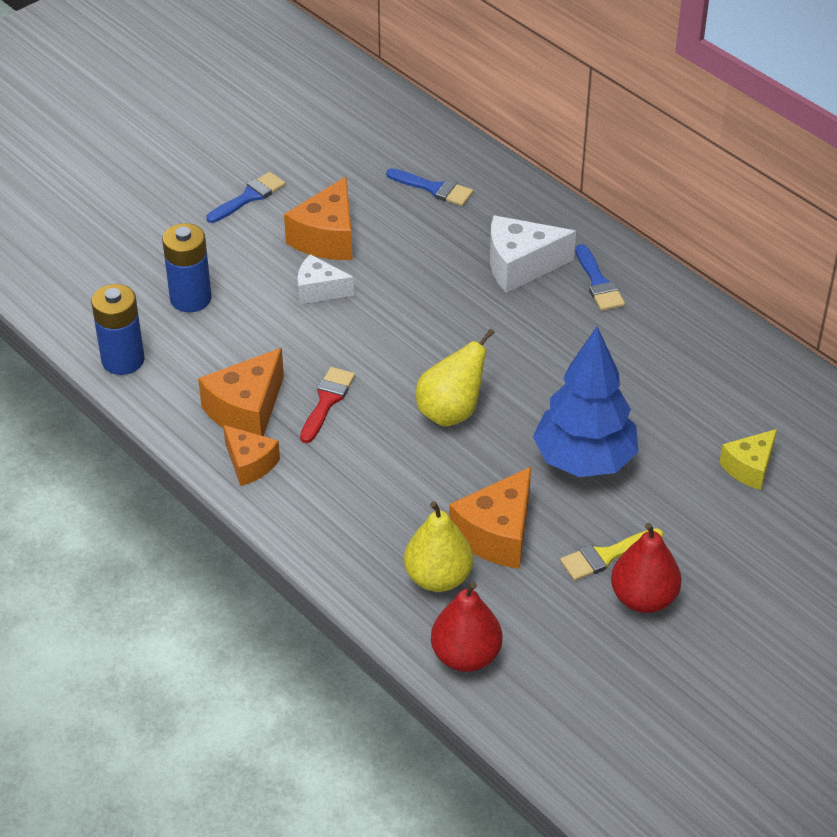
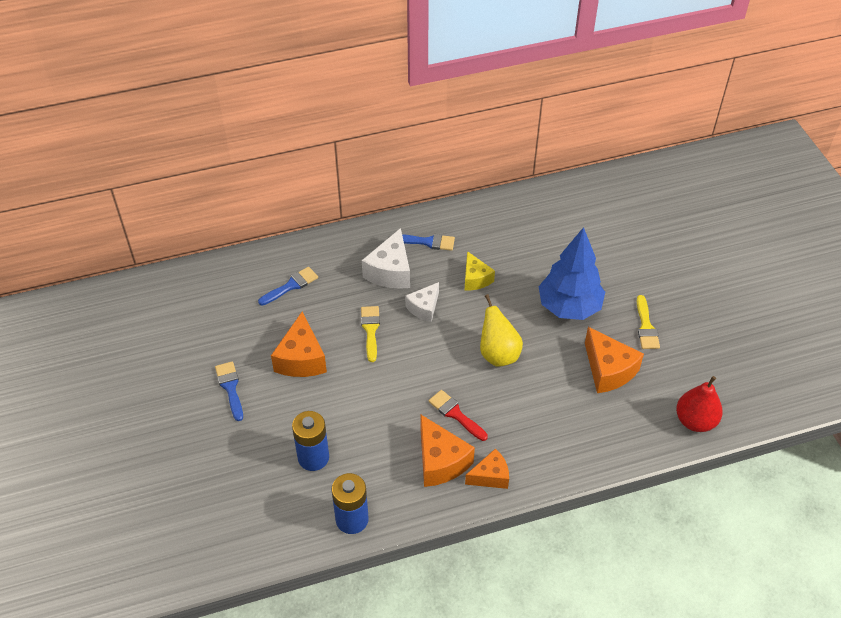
camera: 65 degrees left, 5 degrees up
(319, 290) = (350, 381): white cheese -> white cheese (424, 308)
(327, 238) = (301, 359): orange cheese -> orange cheese turned 45 degrees clockwise
(411, 281) = (370, 330): none -> yellow brush
(438, 577) = (630, 411): yellow pear -> none
(643, 598) = (683, 323): red pear -> none
(749, 468) = (608, 239): yellow cheese -> yellow cheese (475, 279)

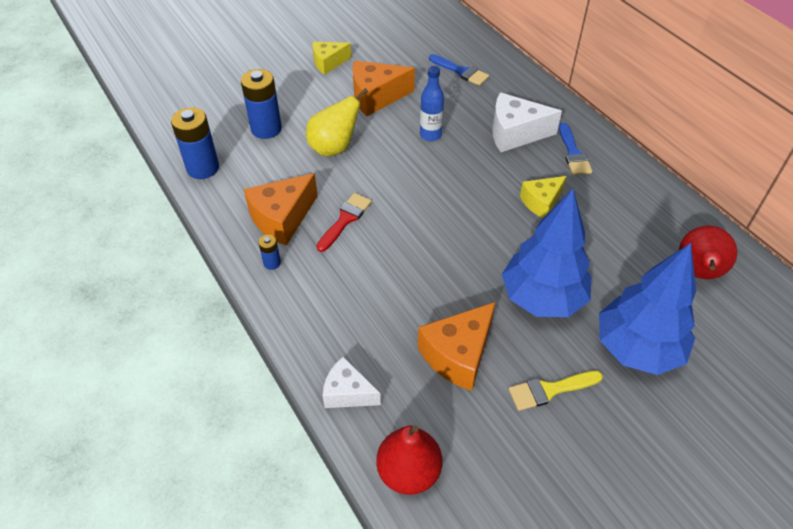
camera: 75 degrees right, 0 degrees up
(230, 388) = (328, 63): blue brush -> yellow cheese
(370, 330) = (430, 135): yellow brush -> blue bottle
(424, 308) = (478, 168): white cheese -> white cheese (347, 393)
(490, 476) = (272, 263): orange cheese -> blue battery
(498, 354) = (440, 241): yellow pear -> yellow pear (334, 148)
(566, 215) = (698, 272): none -> red pear
(622, 270) = (637, 348): none -> blue tree

